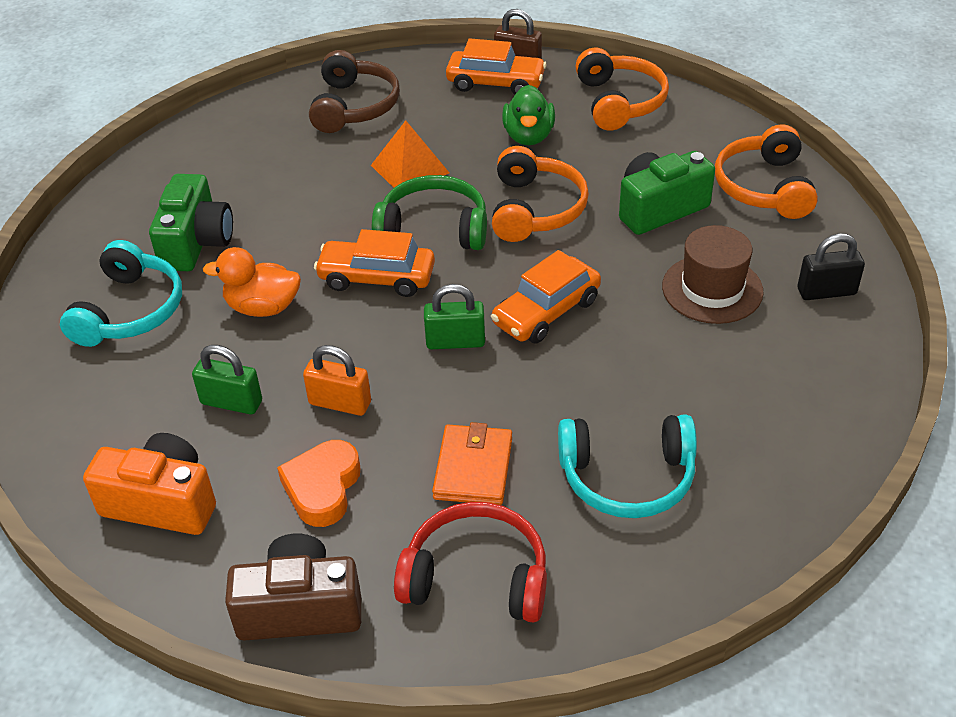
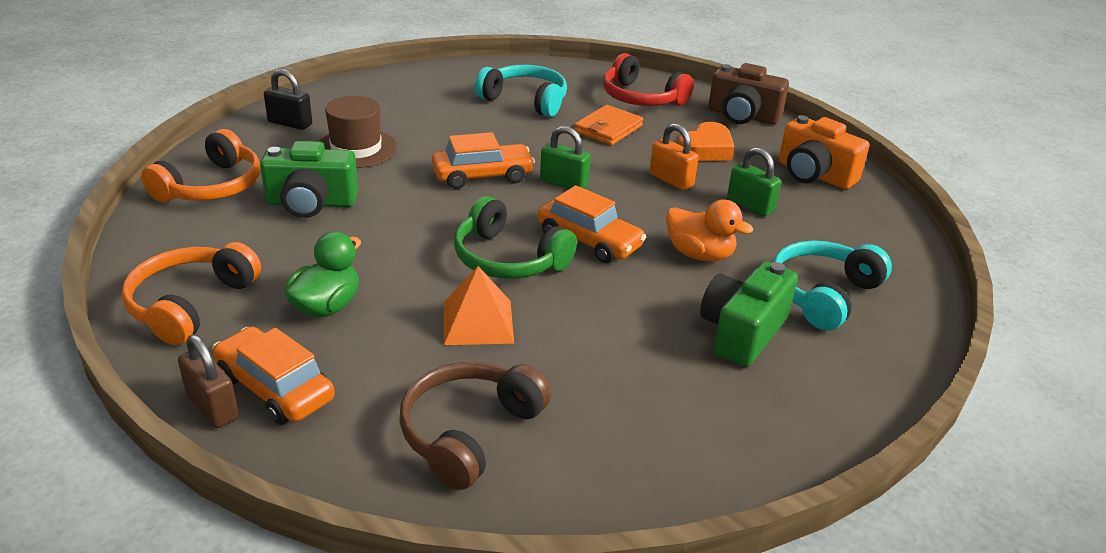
camera: 155 degrees left, 10 degrees down
(535, 209) = (406, 240): orange headphones -> none

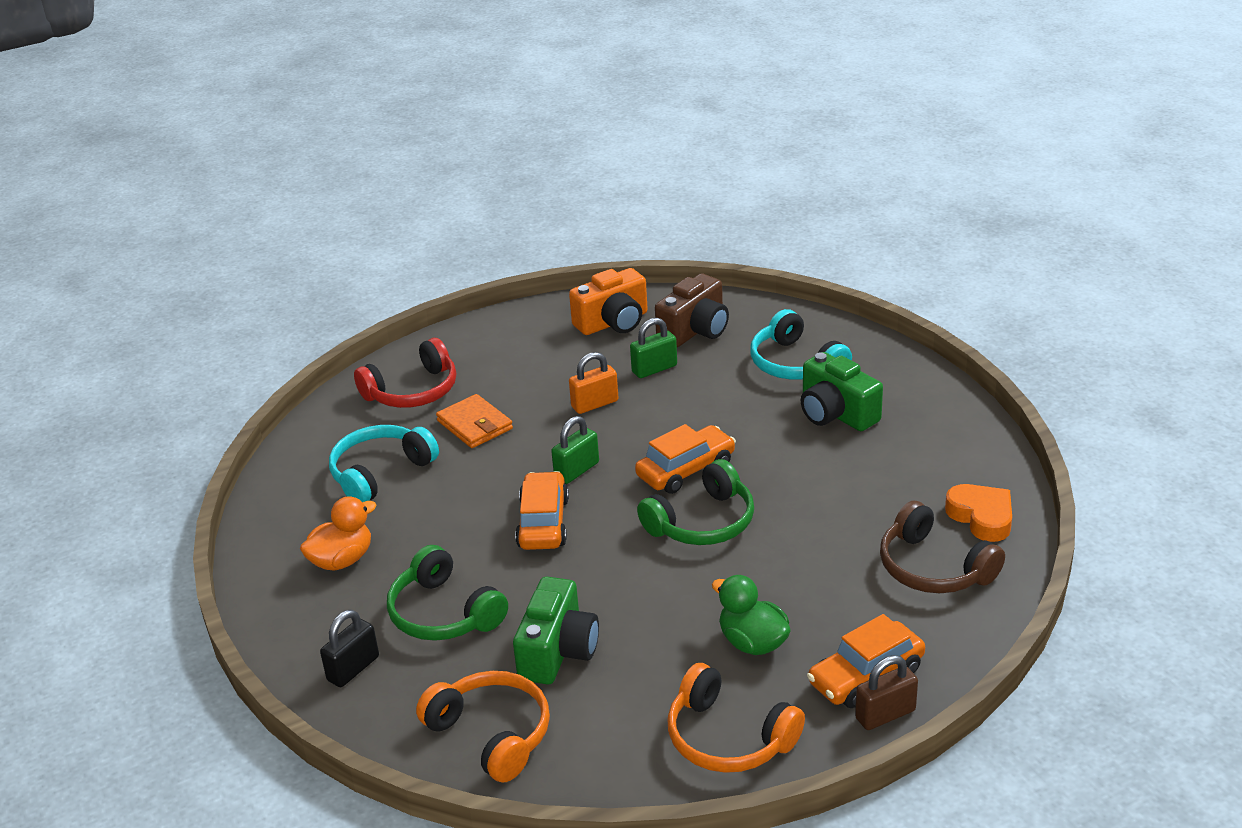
camera: 70 degrees left, 0 degrees up
(356, 148) = (444, 613): brown hat -> green headphones
(478, 322) = (795, 550): orange pyramid -> none
(699, 254) = (724, 412): orange duck -> orange duck (342, 560)
(706, 149) = (543, 372): orange heart -> orange heart (981, 517)
(742, 116) = (483, 335): brown camera -> brown camera (695, 330)

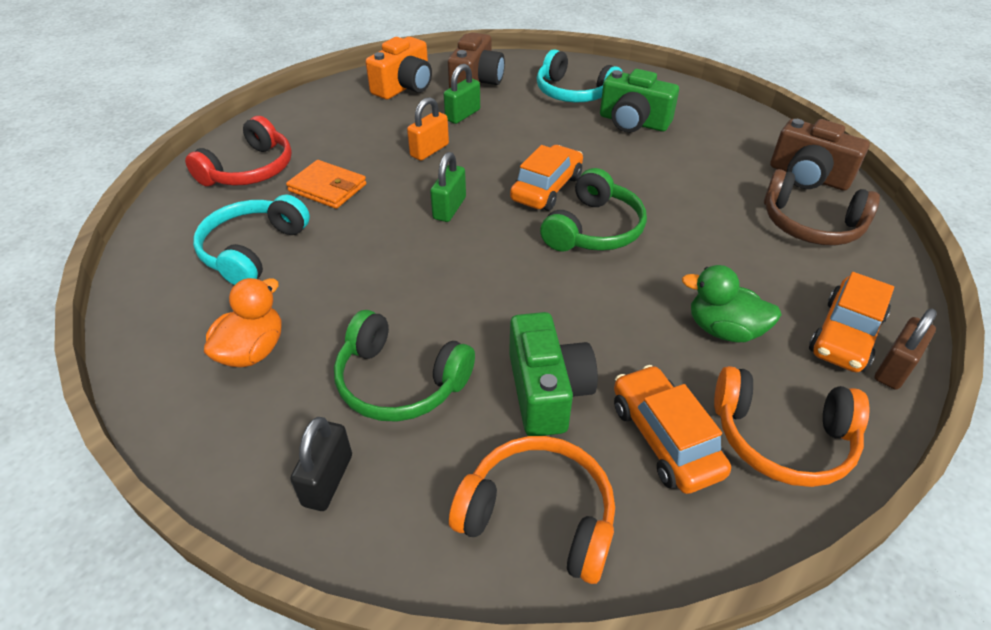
camera: 25 degrees left, 10 degrees up
(543, 523) = (448, 262): orange car -> orange car (664, 438)
(981, 517) = (808, 177): orange heart -> brown camera

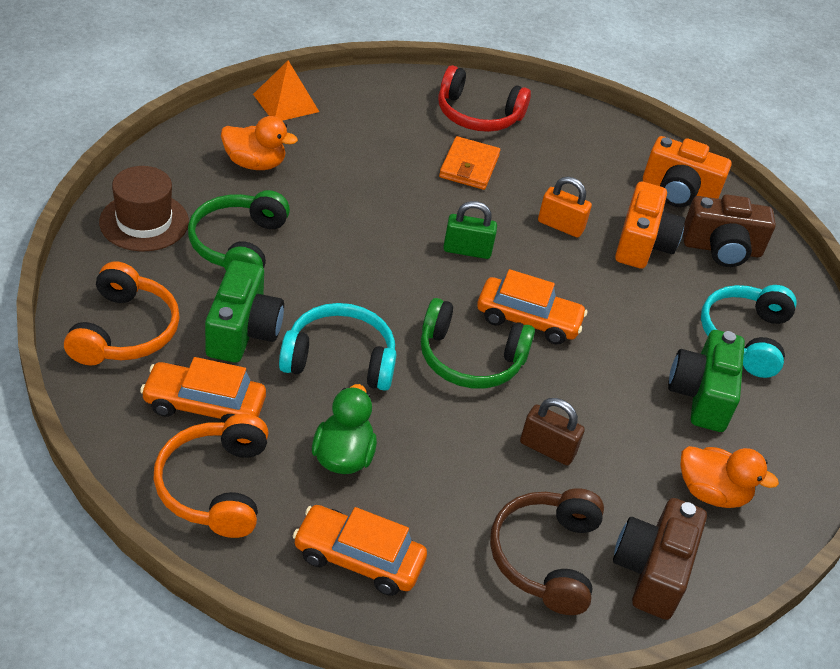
camera: 70 degrees right, 0 degrees up
(147, 309) = (286, 103): none -> orange pyramid
(253, 250) = (367, 140): turquoise headphones -> turquoise headphones (340, 359)
(328, 480) = (144, 222): black padlock -> brown hat
(462, 115) = (642, 244): green padlock -> orange camera
(547, 391) = (243, 331): green camera -> green camera turned 60 degrees counterclockwise
(664, 438) = (204, 405): orange car -> orange car turned 135 degrees counterclockwise
(728, 137) = (711, 492): none -> orange duck
(894, 368) = (318, 593): brown padlock -> brown padlock (547, 448)

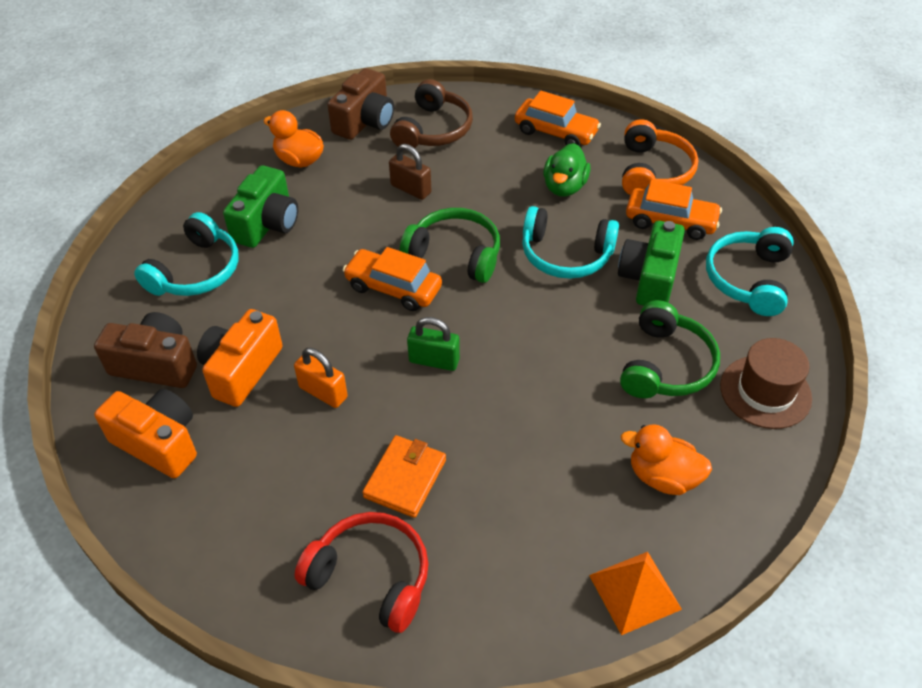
camera: 165 degrees left, 5 degrees up
(124, 331) = (748, 279): orange headphones -> turquoise headphones

